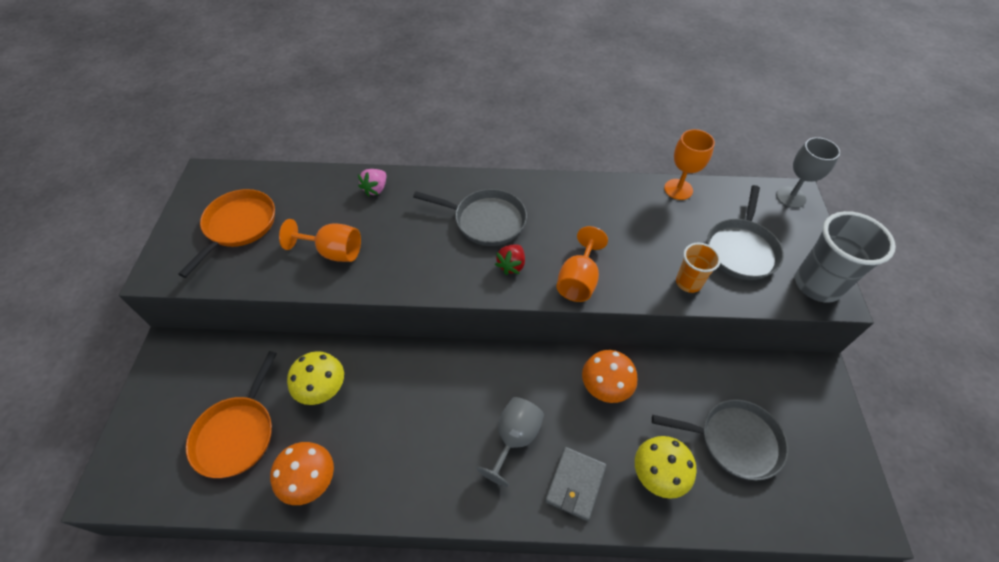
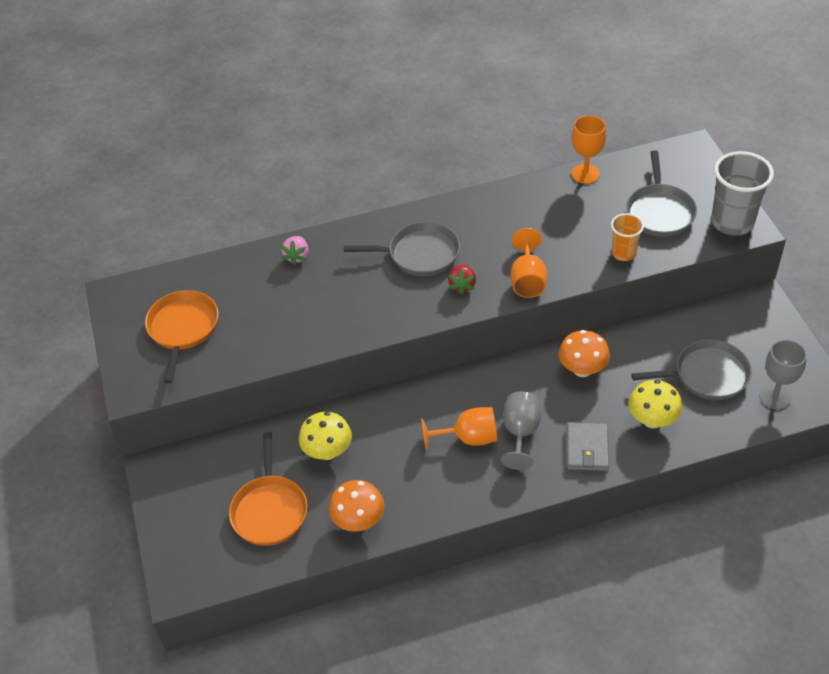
camera: 15 degrees left, 5 degrees down
(333, 252) = (290, 323): orange goblet -> orange goblet (468, 438)
(790, 197) = (689, 152): grey goblet -> grey goblet (775, 396)

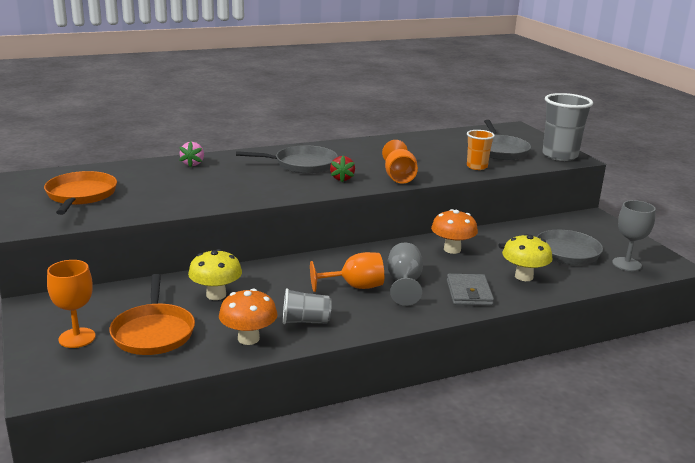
camera: 10 degrees left, 25 degrees down
(414, 494) = (305, 321): none -> grey cup
(585, 174) = (434, 135): orange goblet -> orange goblet (77, 338)

